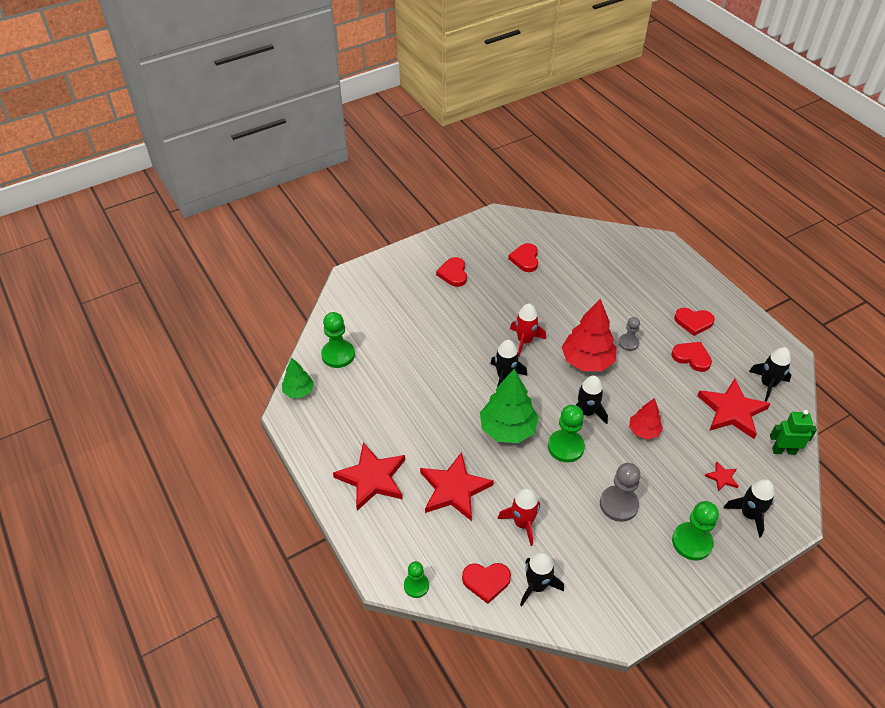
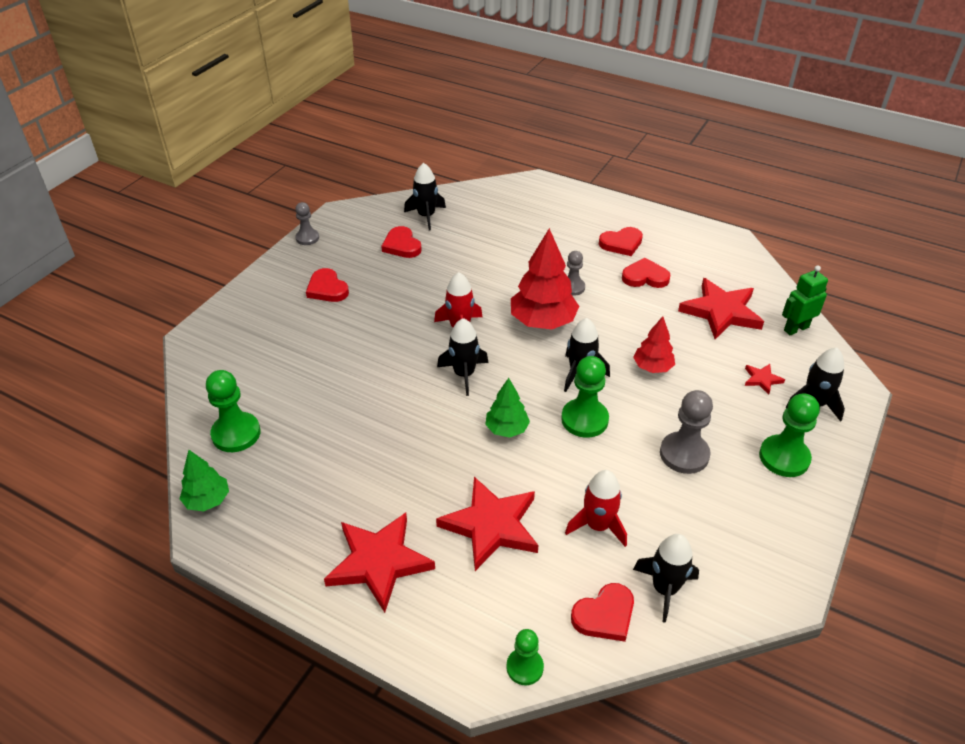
camera: 30 degrees left, 5 degrees down
(463, 228) = (307, 238): none -> grey pawn
(507, 429) = (507, 429): green tree -> green tree, size x0.57
(767, 384) = (734, 274): black rocket -> black rocket (426, 216)

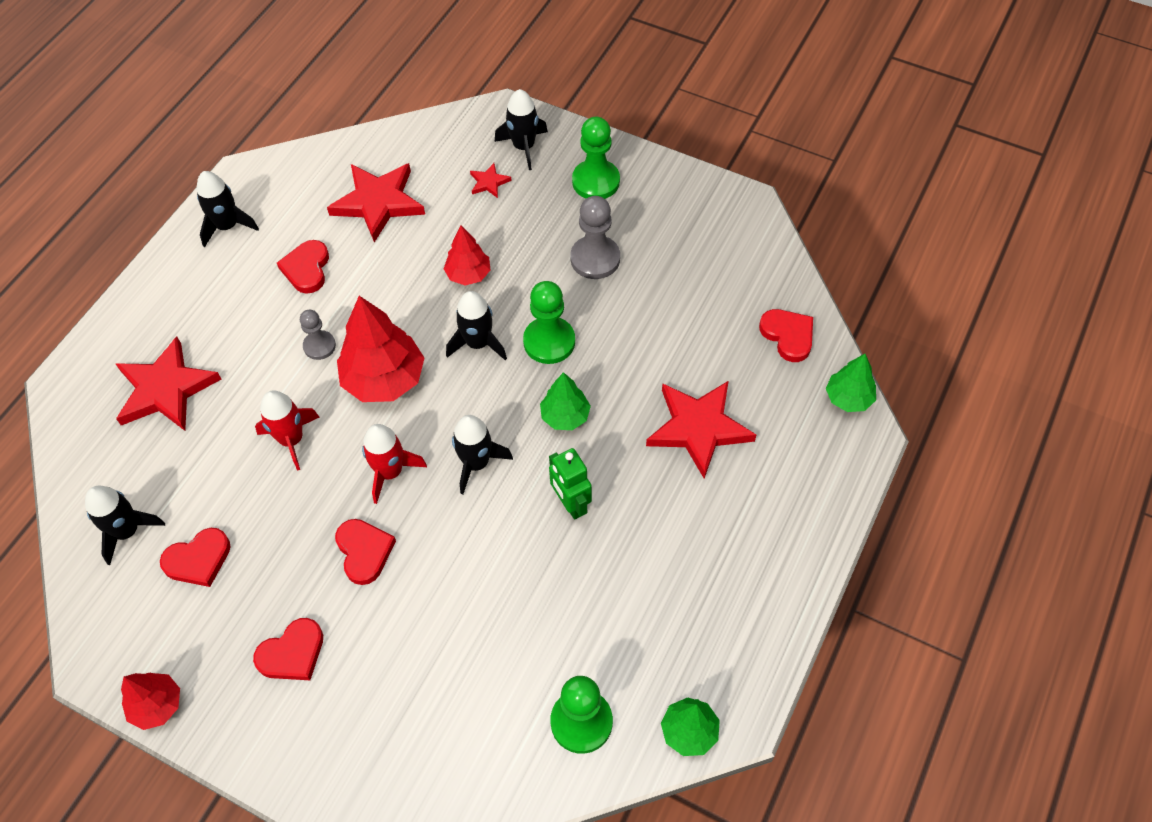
camera: 90 degrees left, 15 degrees up
(307, 238) = (157, 705): grey pawn -> red tree
(379, 562) = (754, 530): red star -> red star (165, 389)
(524, 667) = (848, 398): green pawn -> green tree
(598, 525) = (689, 336): red rocket -> red rocket (291, 439)
(621, 243) = (234, 288): red heart -> red heart (364, 552)
(665, 589) = (754, 289): black rocket -> black rocket (227, 226)
(796, 328) = (411, 142): green robot -> green robot (570, 504)

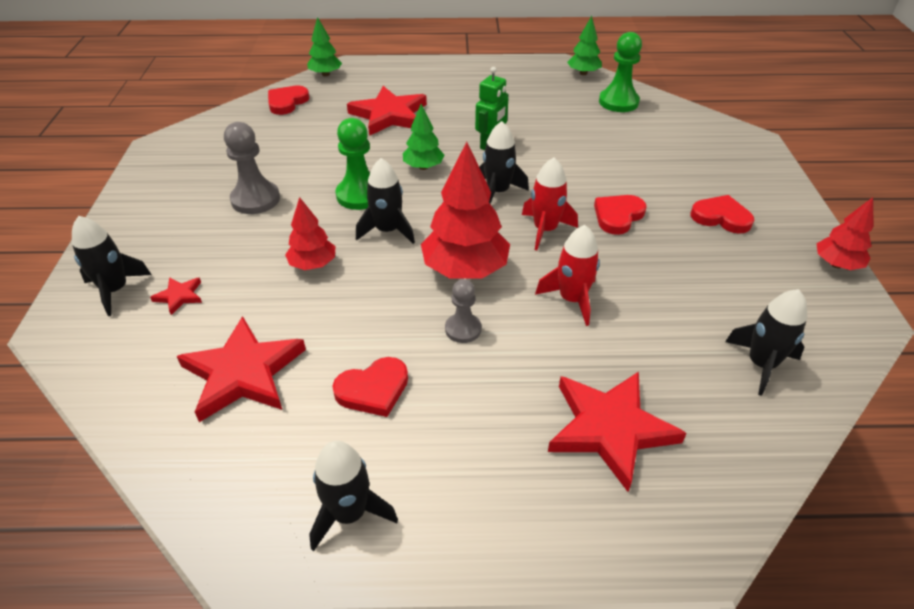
camera: 120 degrees left, 15 degrees down
(198, 560) = (725, 301): red heart -> none
(596, 181) = (155, 227): green pawn -> none

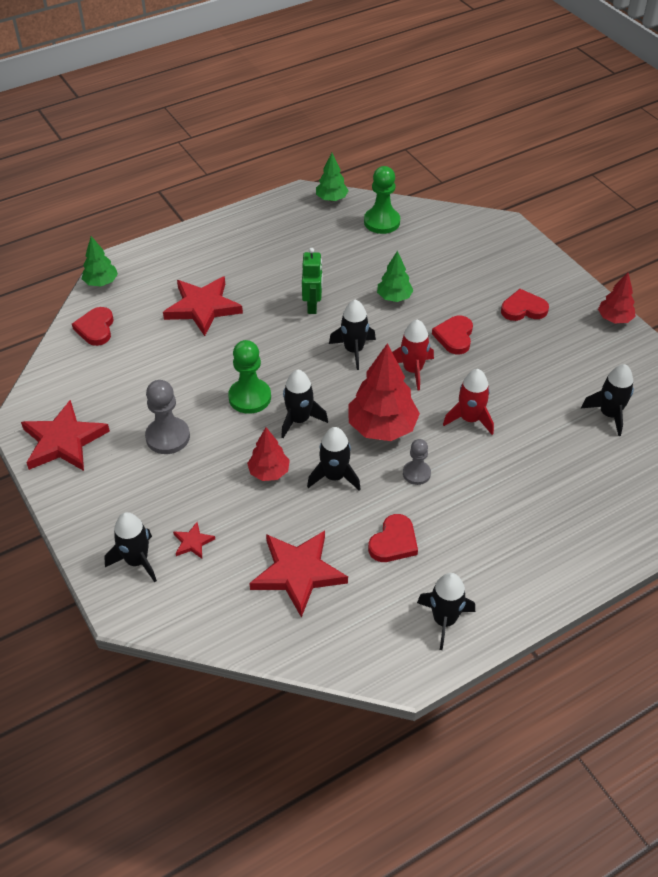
camera: 30 degrees left, 5 degrees up
(372, 295) = (334, 476): none -> black rocket
(423, 167) = (277, 350): green tree -> green tree (394, 297)
(610, 429) = (551, 497): red star -> red star (64, 441)

